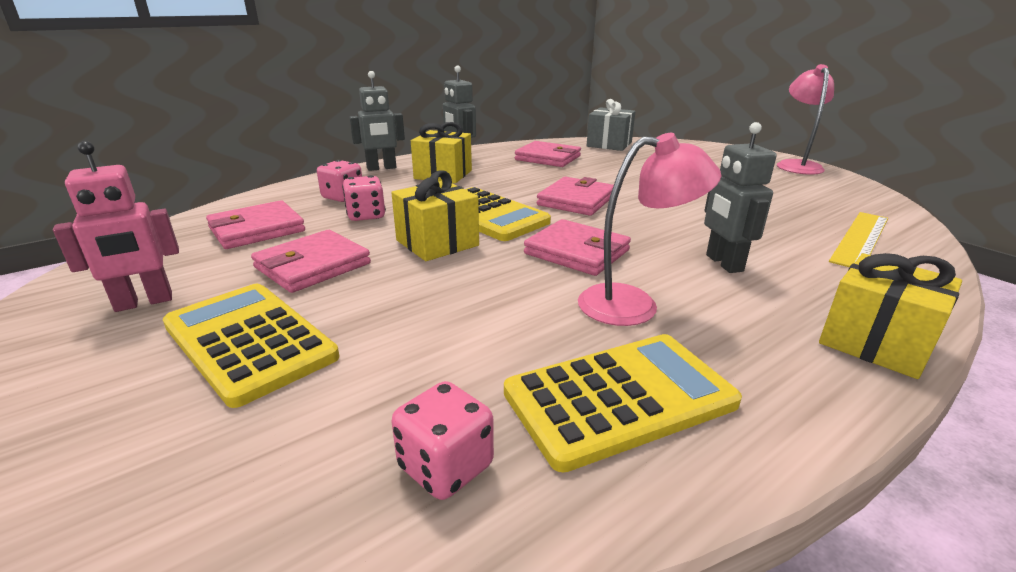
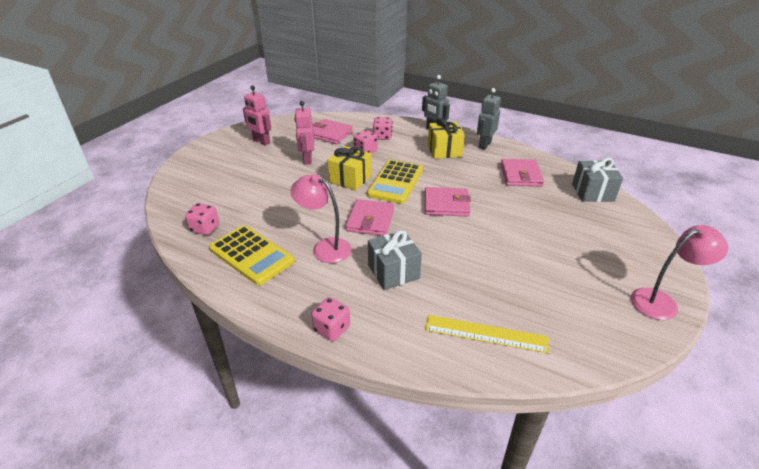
camera: 65 degrees right, 10 degrees up
(249, 341) = (249, 171): yellow calculator -> none
(313, 266) = (307, 159): pink wallet -> pink robot
(634, 304) = (325, 247): pink lamp -> pink lamp turned 150 degrees clockwise
(723, 263) = (393, 272): grey robot -> grey gift
(875, 342) = (332, 329): yellow gift -> pink dice

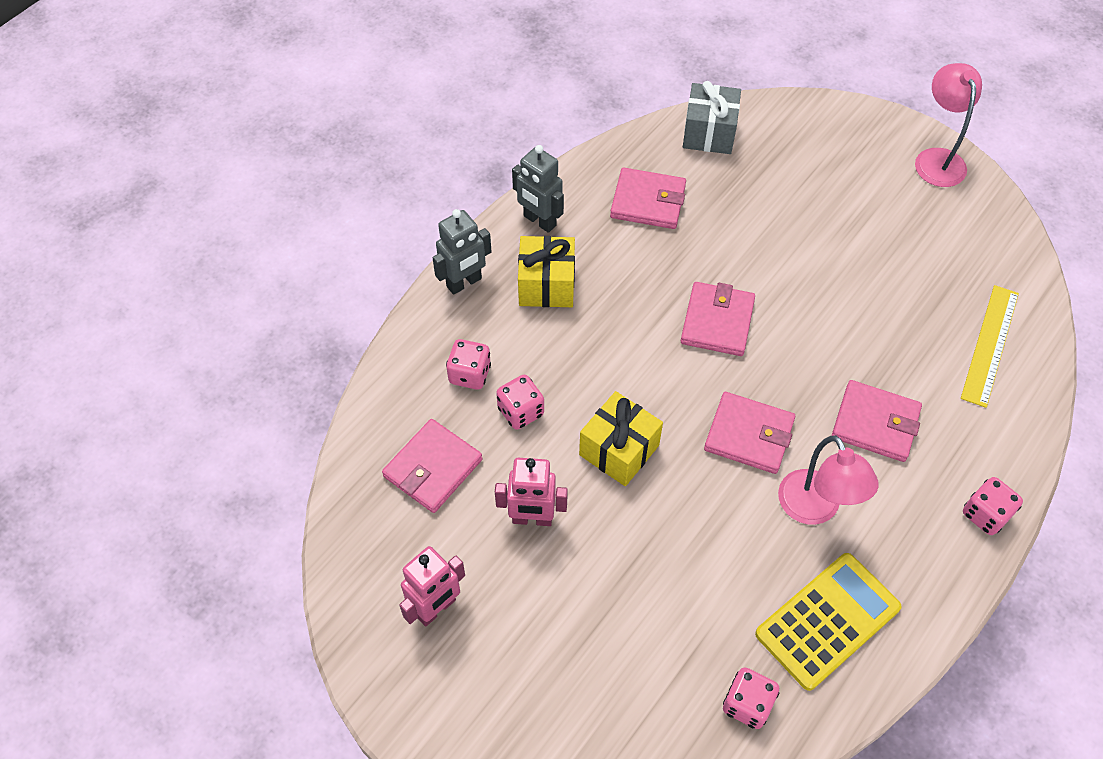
camera: 80 degrees left, 20 degrees up
(325, 247) = (815, 509): pink lamp -> pink lamp turned 60 degrees counterclockwise
(393, 272) = (875, 423): grey gift -> pink wallet
(395, 182) = (640, 380): yellow calculator -> none

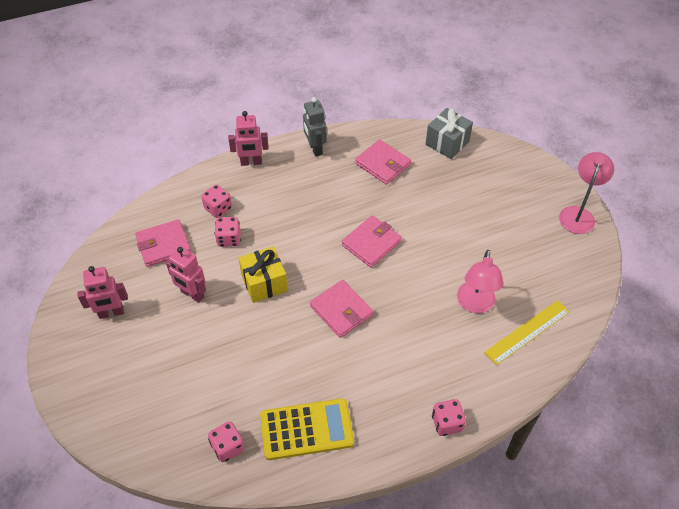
camera: 30 degrees right, 5 degrees down
(464, 283) = (251, 162): grey robot -> pink robot
(546, 285) = (293, 182): yellow gift -> none
(815, 509) = (347, 368): pink lamp -> pink lamp (475, 304)
(875, 423) = (420, 340): pink wallet -> none

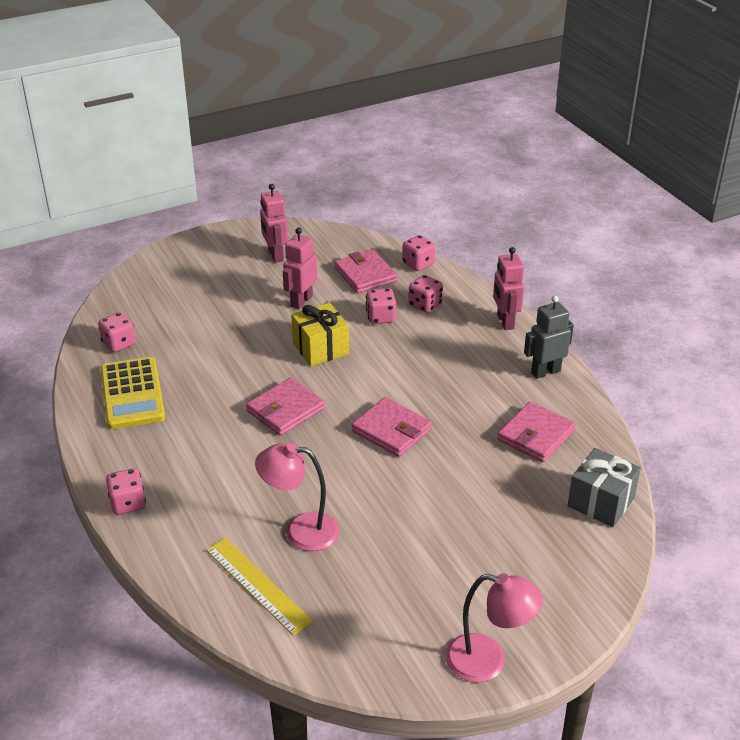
camera: 85 degrees right, 15 degrees down
(157, 207) = (418, 264): none -> pink dice

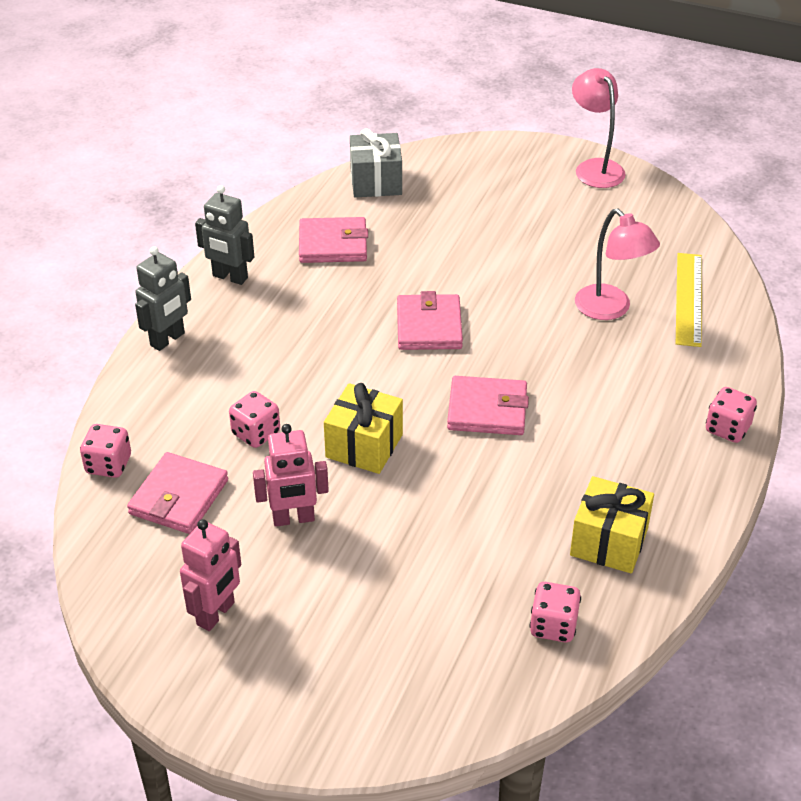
camera: 130 degrees left, 5 degrees up
(132, 394) = (609, 542): yellow calculator -> yellow gift
(425, 305) = (195, 412): pink dice -> none
(505, 322) = (168, 339): pink robot -> grey robot

